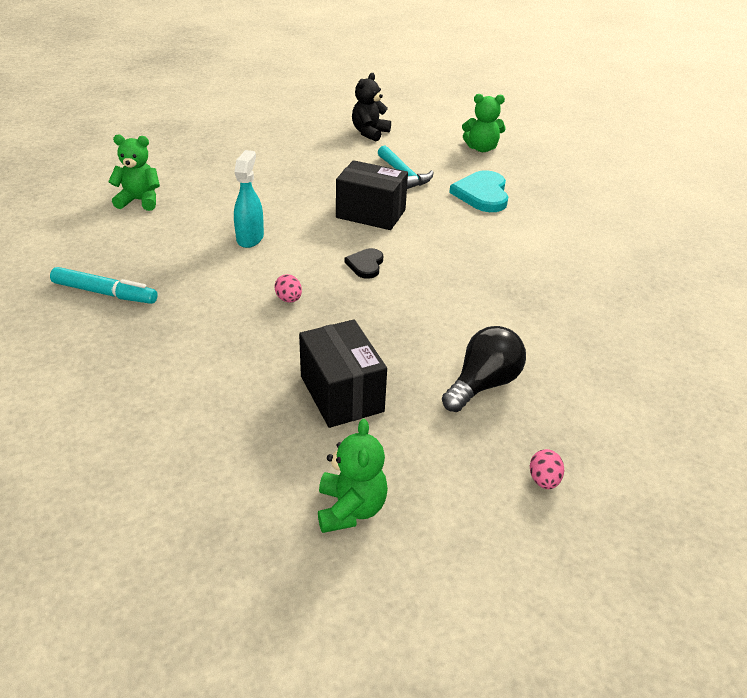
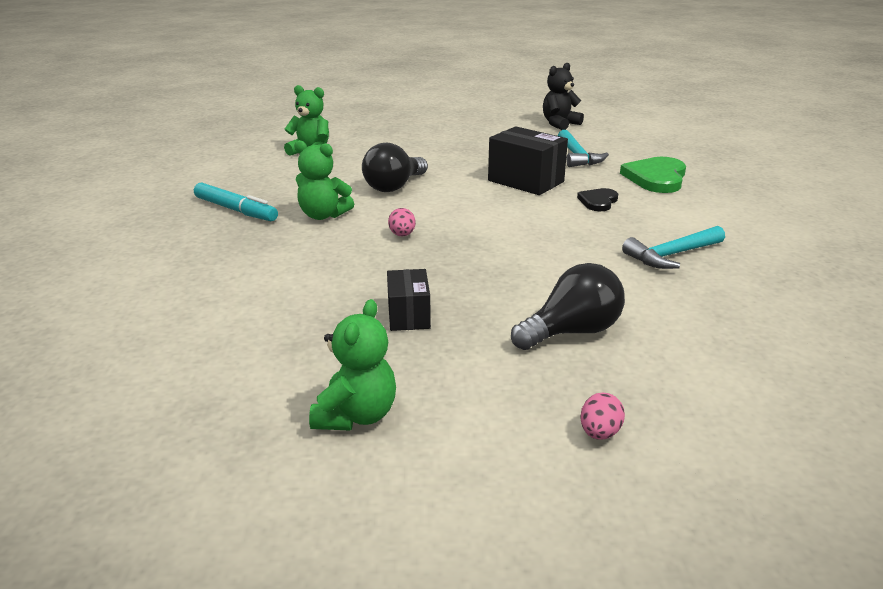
camera: 20 degrees right, 10 degrees down
(250, 238) = (394, 186): turquoise spray bottle -> black light bulb
(341, 394) = (408, 315): black box -> black box, size x0.60
(365, 265) = (497, 218): black heart -> black heart (598, 201)
(481, 148) = (674, 144): green teddy bear -> green teddy bear (323, 215)
(482, 194) = (656, 178): turquoise heart -> green heart
(528, 285) = (671, 255): none -> turquoise hammer

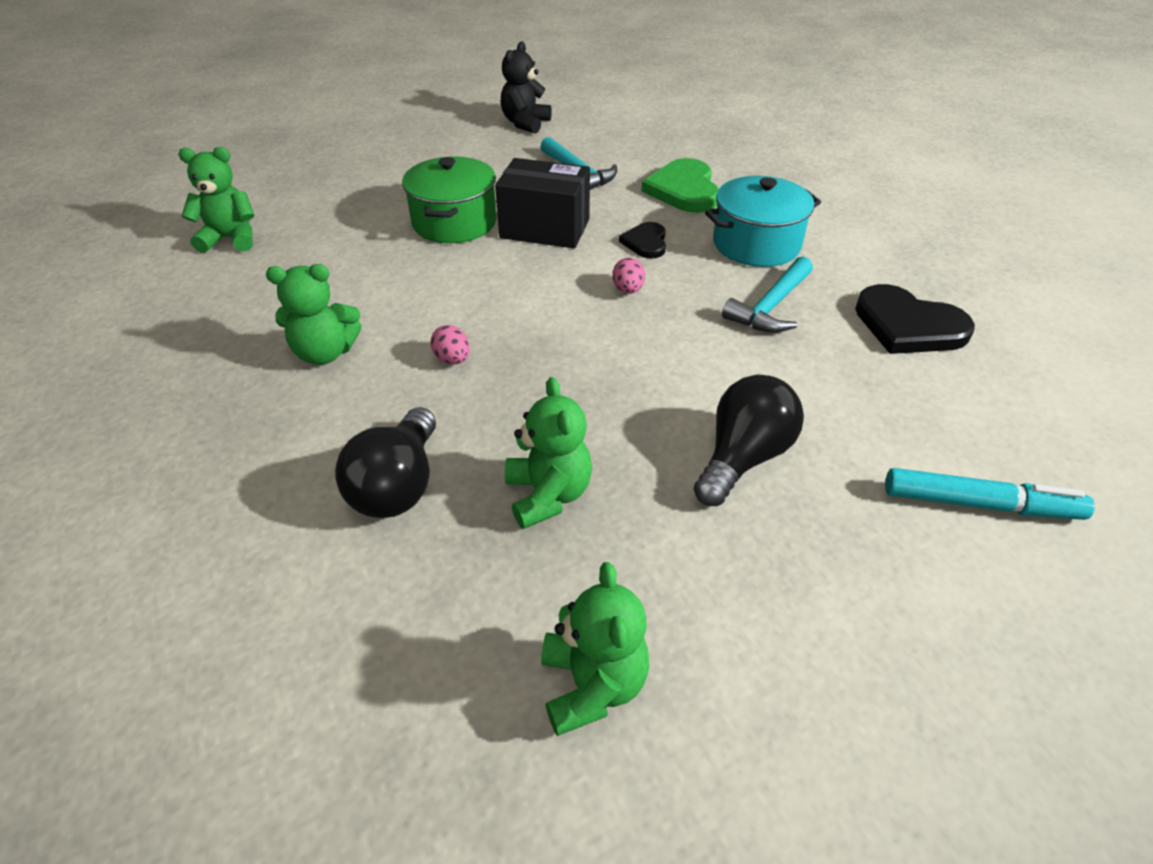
camera: 25 degrees left, 15 degrees up
(236, 210) = (190, 377): turquoise marker -> turquoise marker (980, 504)
(394, 186) = (388, 277): black light bulb -> black light bulb (398, 486)
(408, 315) = (548, 495): black box -> green teddy bear
(462, 167) = (454, 222): none -> green pot
(599, 433) = (862, 600): pink egg -> pink egg (628, 290)
(691, 218) = (756, 244): none -> turquoise pot
(790, 290) = (908, 325): none -> black heart

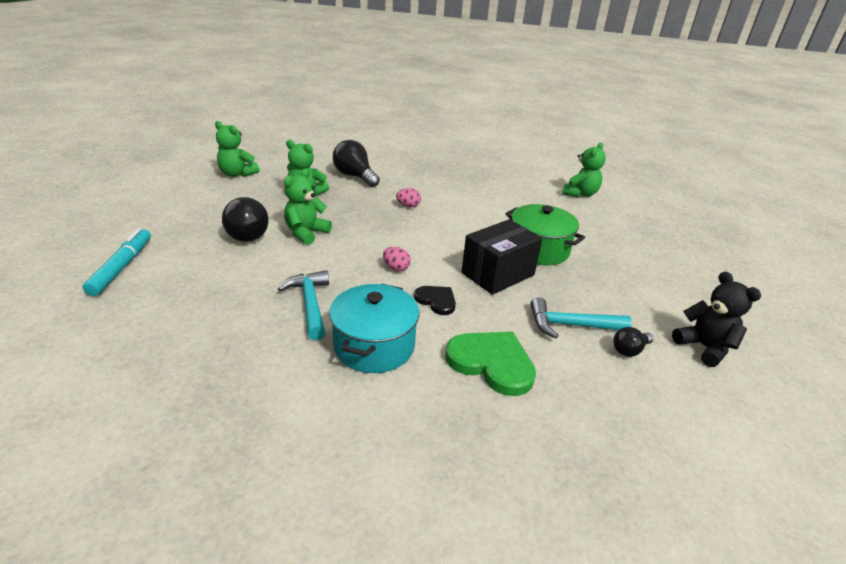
camera: 125 degrees right, 10 degrees down
(325, 353) = (451, 187): green teddy bear -> green teddy bear (306, 233)
(575, 146) = (629, 350): none -> black light bulb
(908, 325) = (210, 343): black heart -> none
(980, 504) = (122, 267): turquoise marker -> turquoise marker turned 135 degrees clockwise

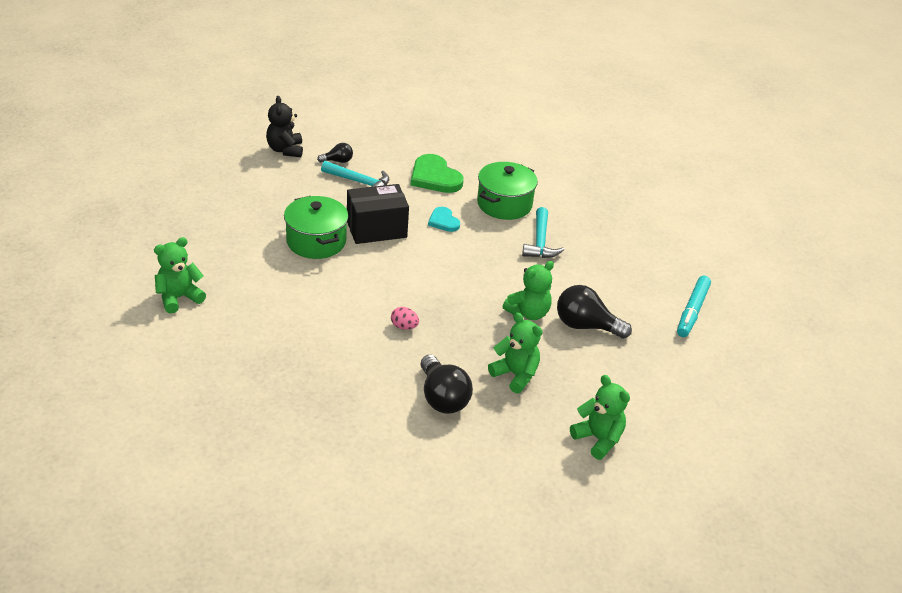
camera: 160 degrees left, 5 degrees up
(248, 233) = (585, 326): black light bulb -> black light bulb turned 75 degrees counterclockwise
(374, 345) = (504, 204): turquoise pot -> green pot
(396, 268) = (459, 255): pink egg -> none
(436, 301) = (443, 221): black heart -> turquoise heart

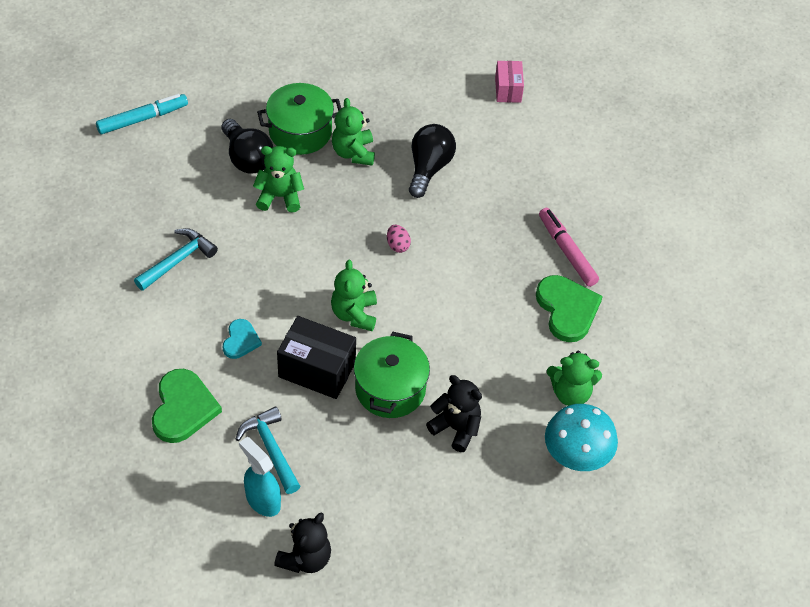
camera: 140 degrees left, 15 degrees up
(146, 263) = (576, 457): none -> turquoise mushroom
(225, 351) = (567, 309): none -> green heart
(249, 242) = (456, 428): none -> black teddy bear
(260, 394) = (567, 251): none -> pink marker
(338, 161) = (262, 500): black light bulb -> turquoise spray bottle
(447, 517) = (508, 90): none -> pink box
(504, 204) = (155, 326): green pot -> green pot (300, 131)
(598, 439) = (349, 76): green teddy bear -> green teddy bear (354, 314)

